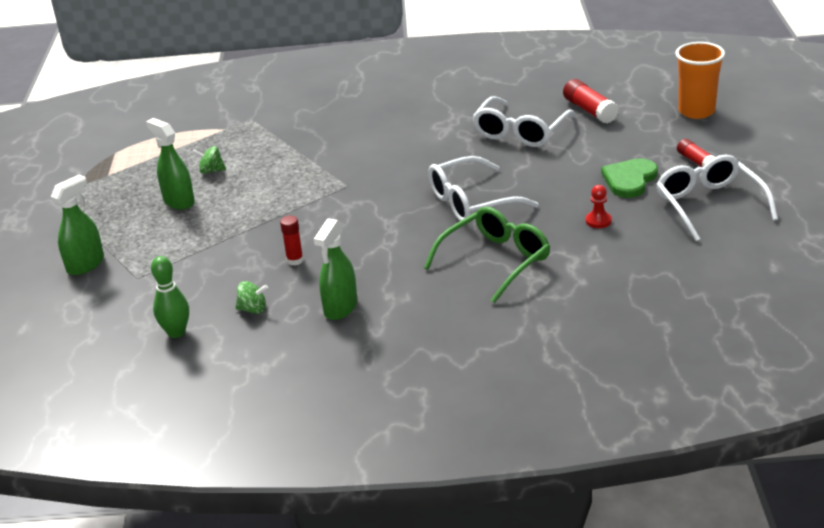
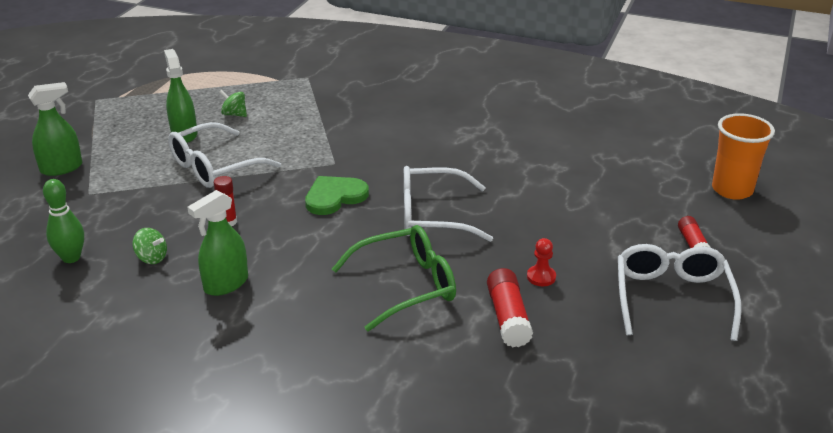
camera: 20 degrees right, 0 degrees up
(520, 132) = (536, 159): white glasses -> white glasses (215, 167)
(589, 110) = (621, 157): red glue stick -> red glue stick (508, 317)
(629, 180) = (607, 242): green heart -> green heart (334, 197)

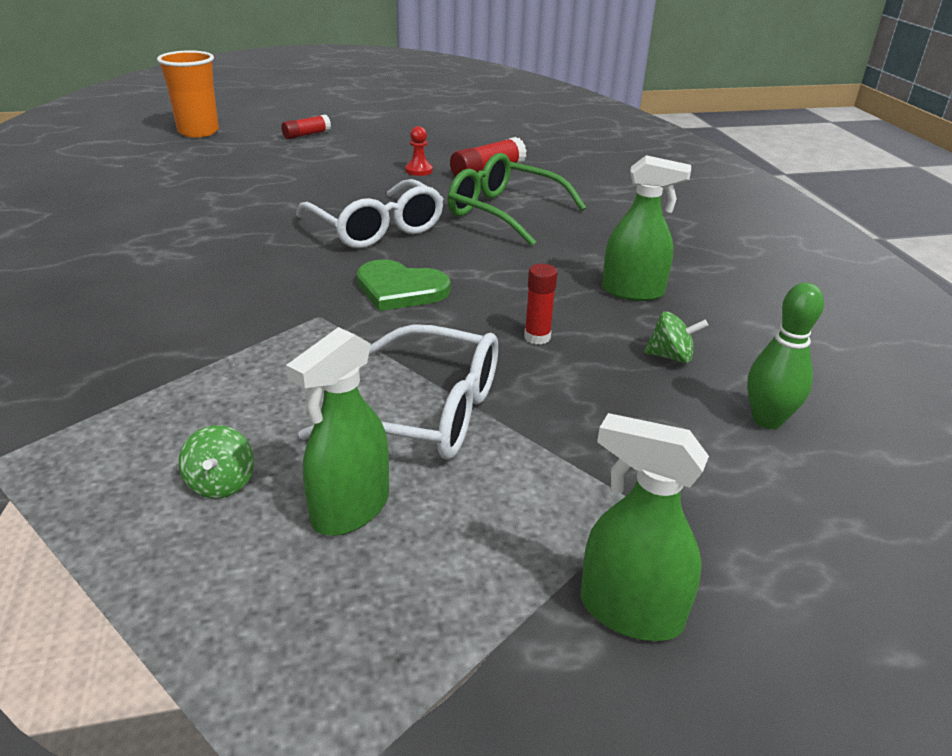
camera: 125 degrees left, 0 degrees up
(152, 258) = (671, 356): green spinning top -> green spinning top turned 105 degrees clockwise
(672, 298) = (390, 133): white glasses -> none

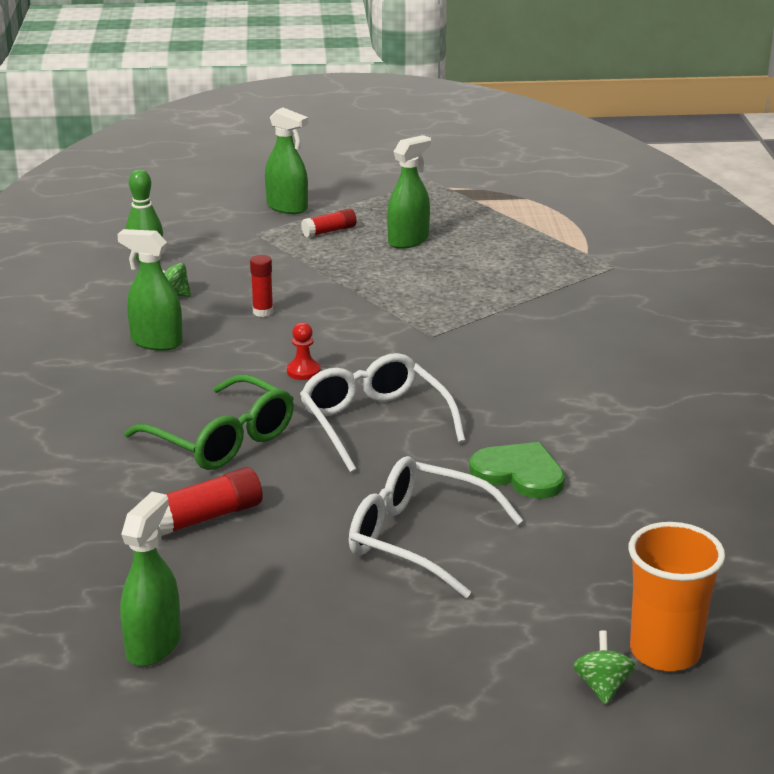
camera: 170 degrees left, 5 degrees down
(221, 483) = (478, 252): green spinning top -> green spinning top (602, 686)
(306, 135) = (474, 633): red glue stick -> red glue stick (329, 231)
(400, 289) = (361, 354): green heart -> green heart (519, 473)
(419, 170) = (303, 524): red pawn -> red pawn (303, 371)
(426, 412) = (359, 275): white glasses -> white glasses (418, 539)
(483, 128) = (153, 645): none -> green spray bottle

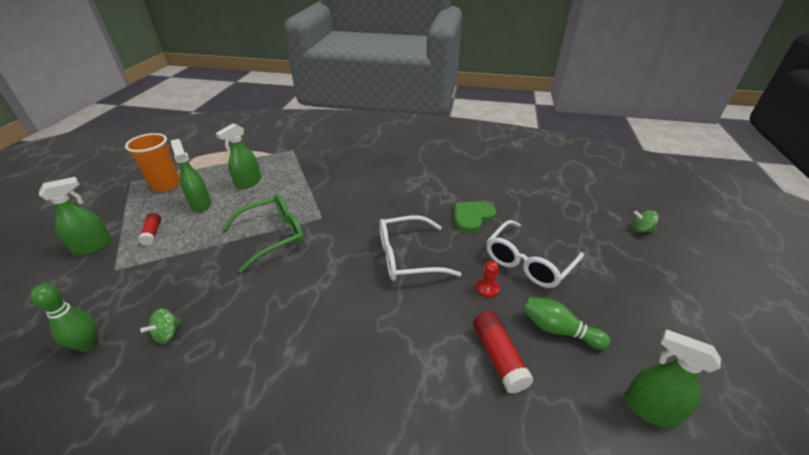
camera: 75 degrees left, 10 degrees up
(156, 342) = (239, 355): green spray bottle -> green spray bottle (248, 183)
(222, 439) = (402, 333): green glasses -> green glasses (273, 236)
(263, 312) = (239, 284): red glue stick -> none
(272, 569) = (558, 330): none -> green bowling pin
(303, 371) = (332, 277): red pawn -> red pawn (487, 288)
(665, 652) = (612, 208): orange cup -> orange cup (166, 185)

